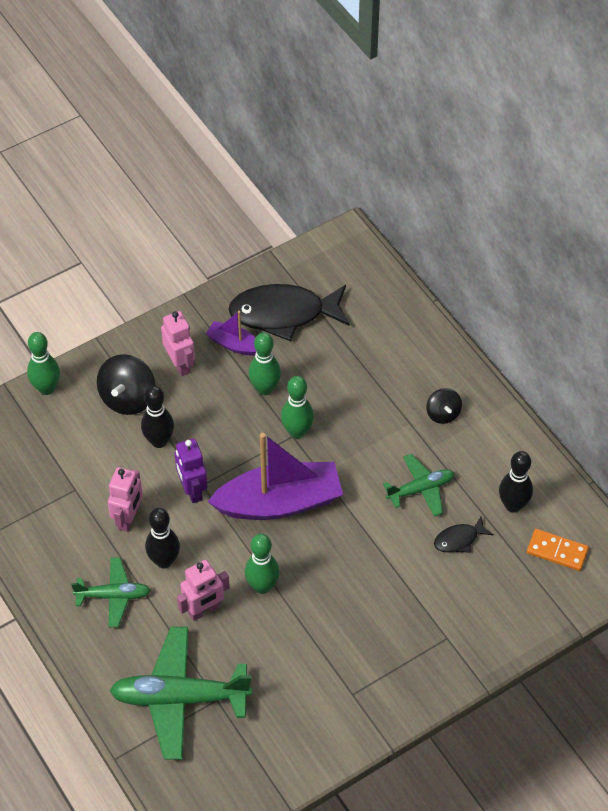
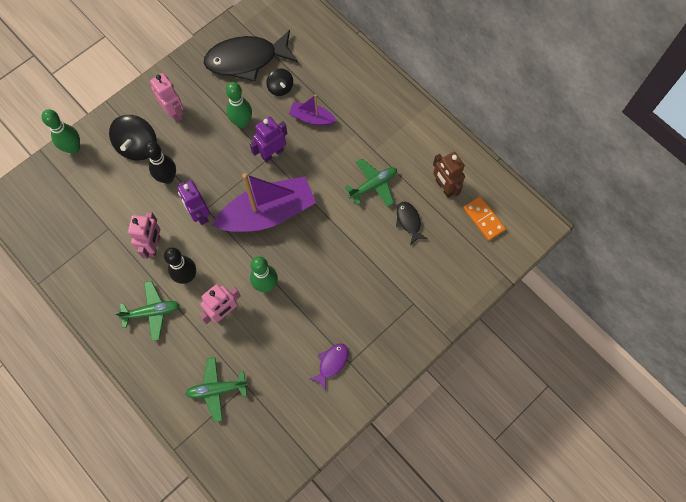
camera: 10 degrees left, 15 degrees up
(180, 698) = (217, 389): green plane -> green plane, size x0.56
(234, 344) = (213, 90): purple boat -> purple boat (312, 118)
(297, 431) = (272, 153): green bowling pin -> purple robot
(329, 691) = (331, 363): none -> purple fish
(443, 414) = (379, 122): black spinning top -> black spinning top (280, 88)
(459, 539) = (409, 221): black fish -> black fish turned 105 degrees clockwise
(513, 505) = (444, 187): black bowling pin -> brown robot
(557, 551) = (483, 219): orange domino -> orange domino turned 45 degrees clockwise

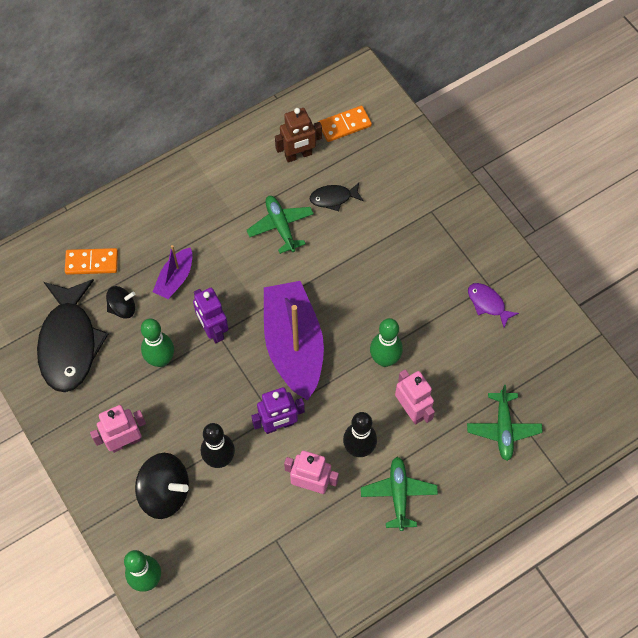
camera: 80 degrees left, 5 degrees down
(315, 59) = (92, 262): none -> orange domino

